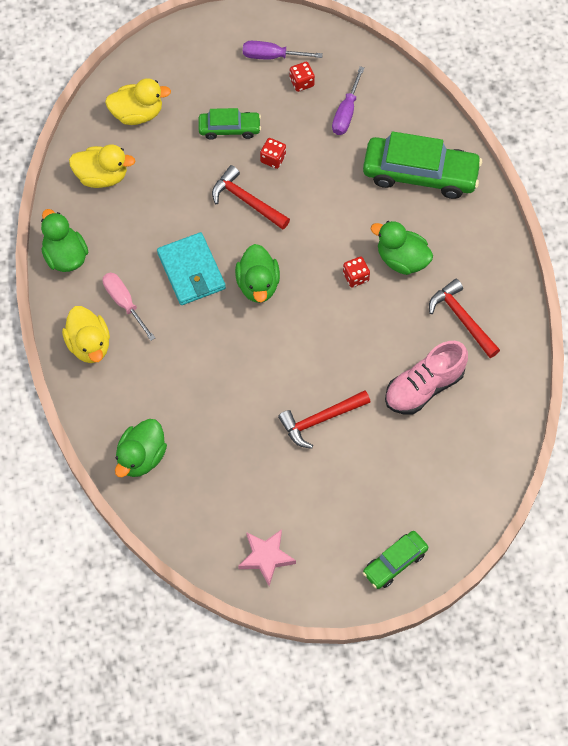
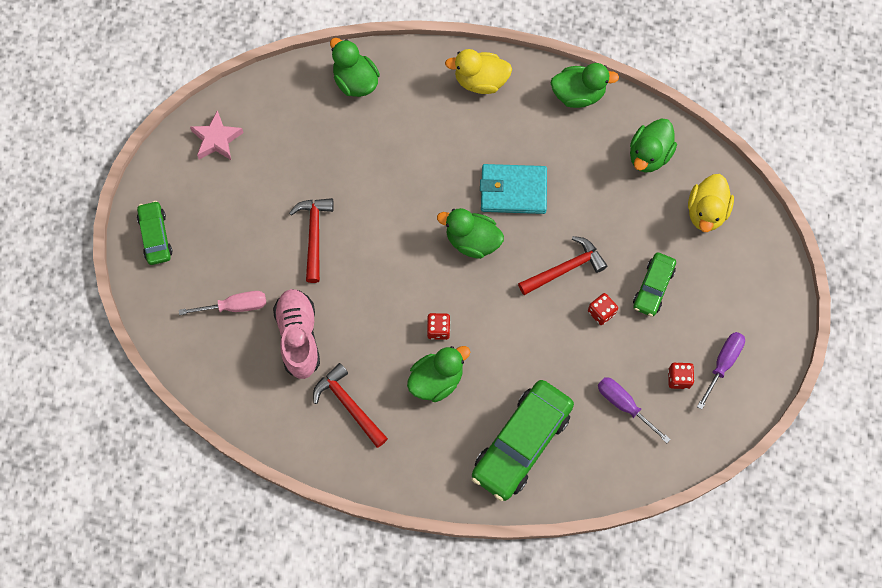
camera: 115 degrees right, 5 degrees up
(102, 176) = (649, 155): yellow duck -> green duck
(124, 303) = (507, 124): pink screwdriver -> pink screwdriver (234, 306)
(462, 318) = (348, 405): red hammer -> red hammer turned 120 degrees counterclockwise

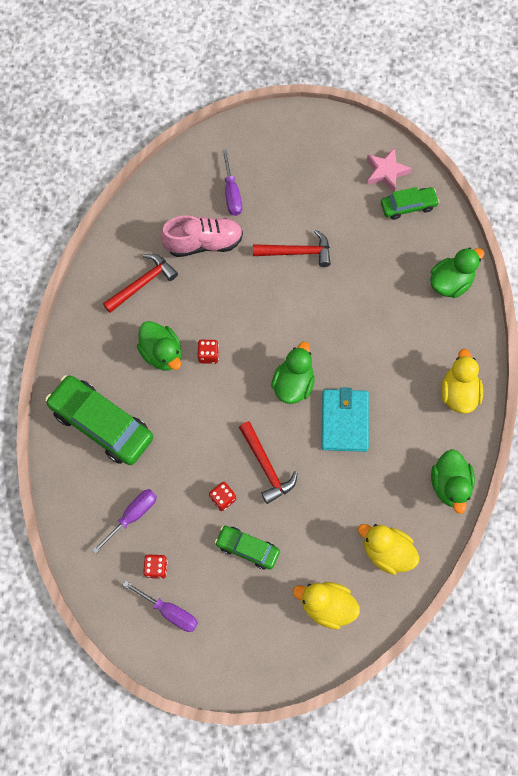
camera: 90 degrees right, 0 degrees up
(155, 236) = (294, 131): green car -> green car (408, 206)
(234, 306) = (231, 193): pink screwdriver -> purple screwdriver
(649, 155) = (386, 552): green duck -> yellow duck

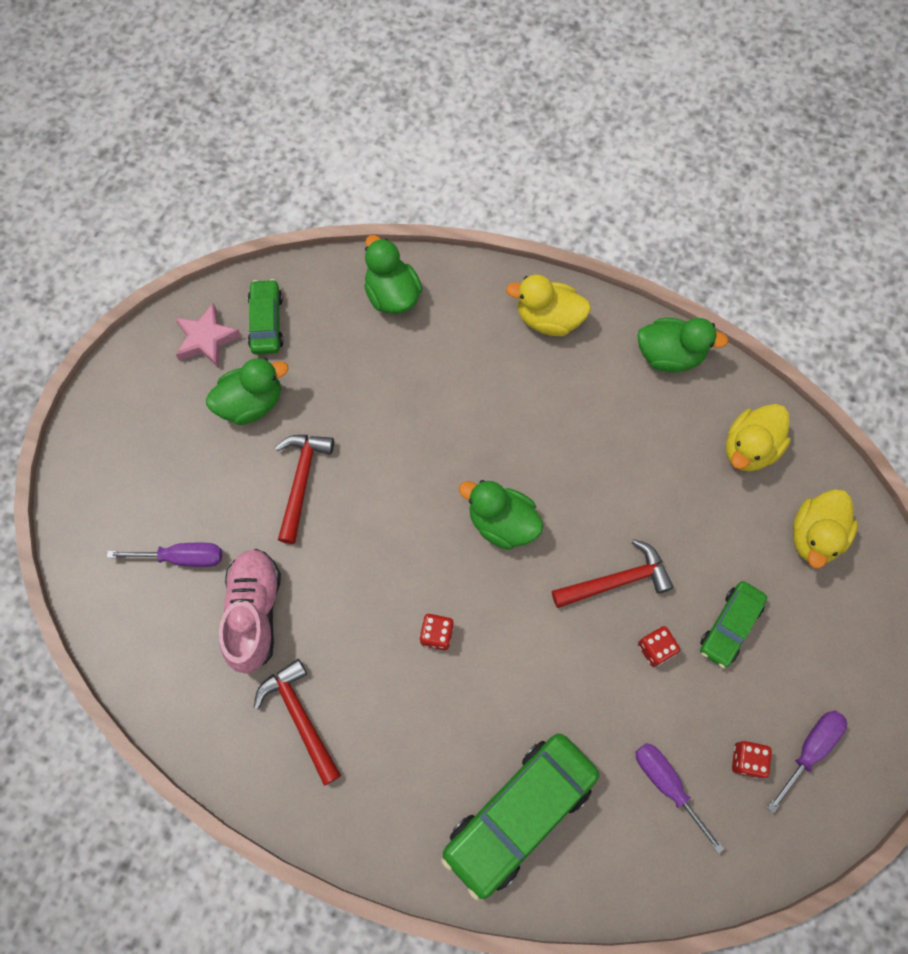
camera: 80 degrees left, 0 degrees up
(162, 353) = (421, 703): green duck -> green duck (251, 403)
(344, 421) = (566, 465): turquoise wallet -> none

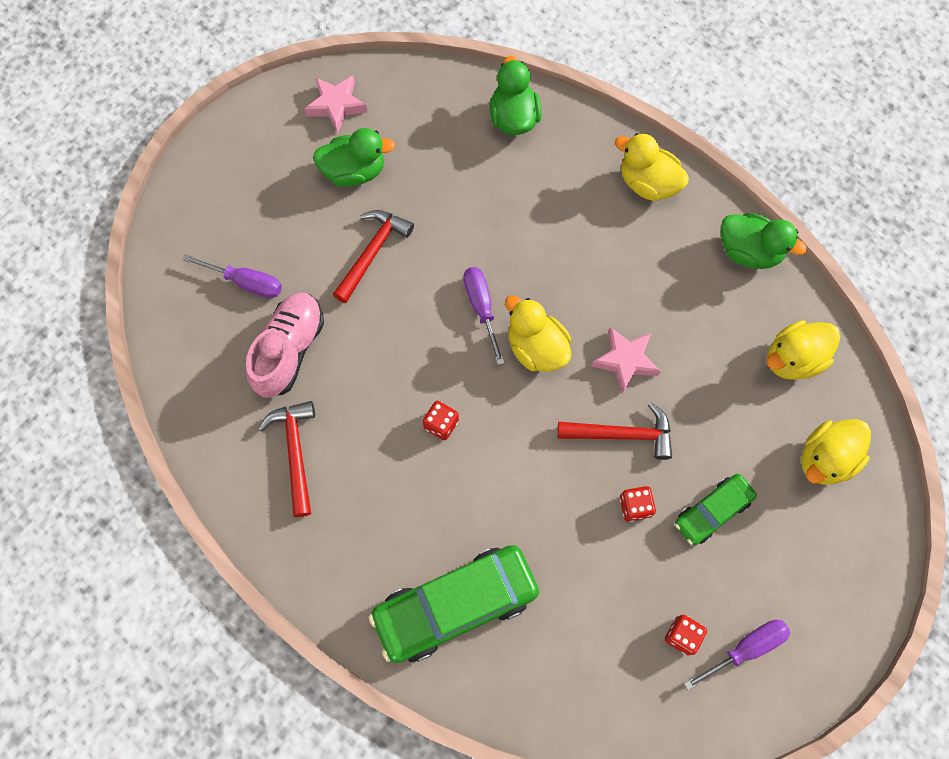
camera: 20 degrees right, 0 degrees up
(266, 322) = (394, 107): green car -> none
(502, 523) = (536, 348): green duck -> yellow duck
(593, 505) = (625, 361): none -> pink star
(667, 785) = (599, 630): purple screwdriver -> purple screwdriver (481, 308)

